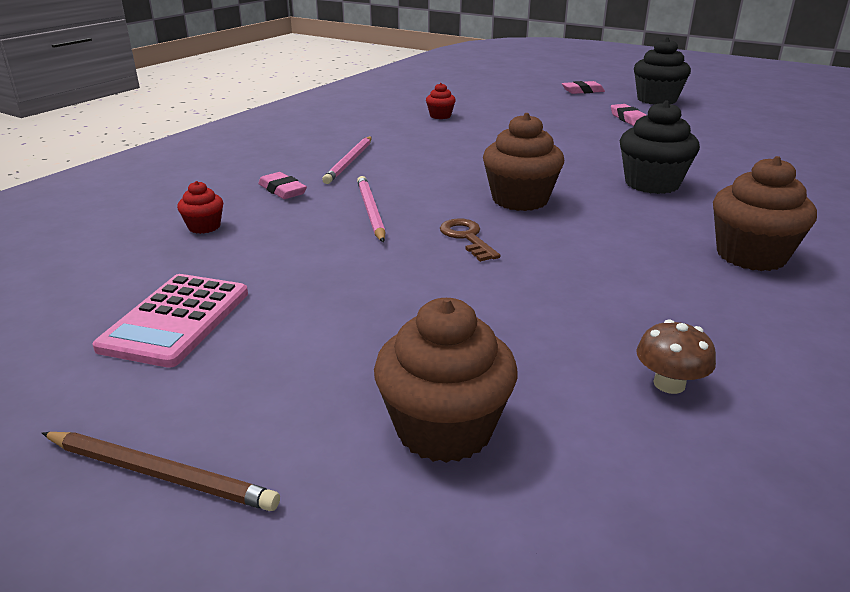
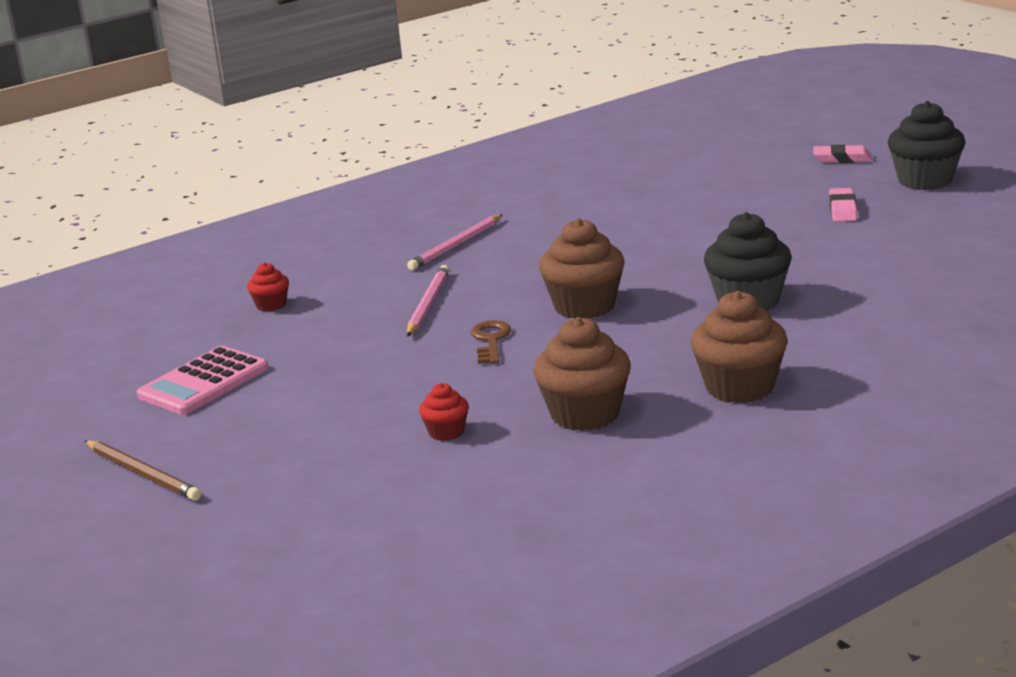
camera: 25 degrees right, 5 degrees down
(282, 190) = (364, 273): pink eraser -> none
(440, 116) = (613, 189): red cupcake -> red cupcake (446, 432)
(444, 429) = (332, 476): brown cupcake -> brown cupcake (585, 414)
(669, 384) = (522, 473): brown mushroom -> none

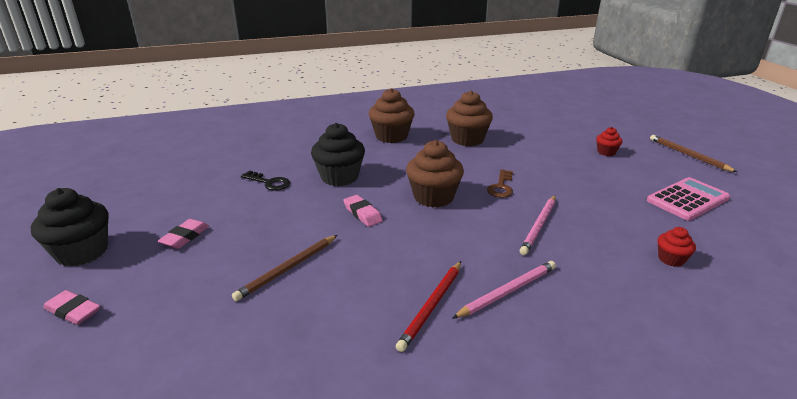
camera: 165 degrees left, 5 degrees up
(446, 432) = (534, 144): red cupcake -> red cupcake (606, 152)
(526, 223) = (432, 306): none -> red pencil
(664, 269) = (362, 214): none -> pink eraser
(692, 214) = (288, 269): none -> brown pencil
(841, 273) = (269, 182): none -> black key

